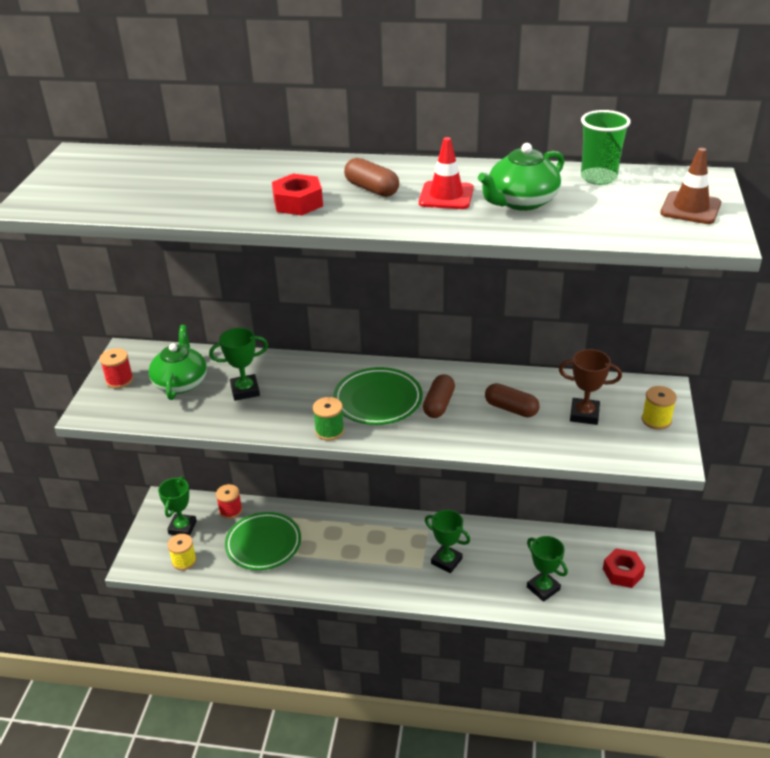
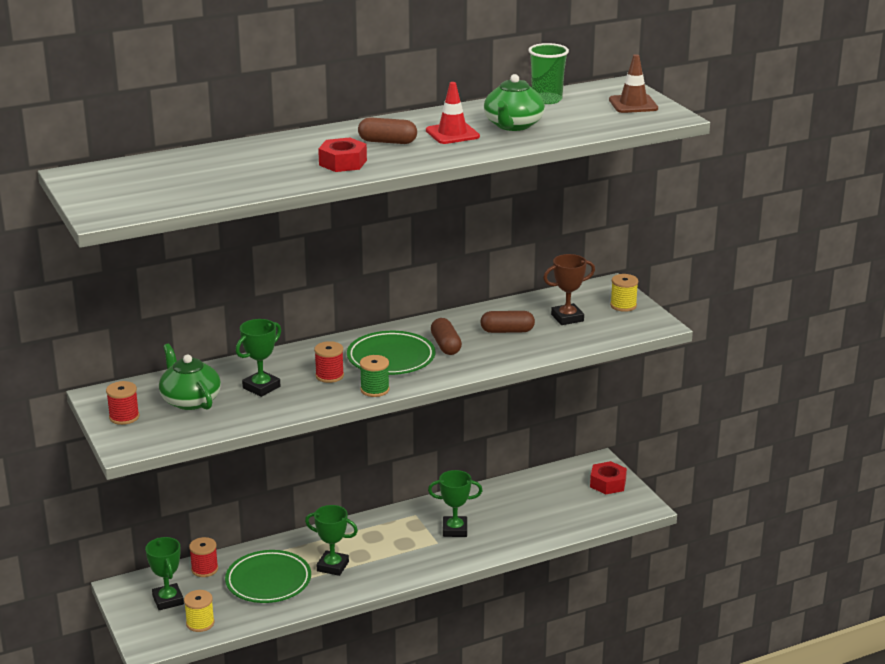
camera: 35 degrees left, 10 degrees down
(309, 400) = (329, 376): none -> red spool
(543, 588) = (554, 517): green trophy -> green trophy (332, 566)

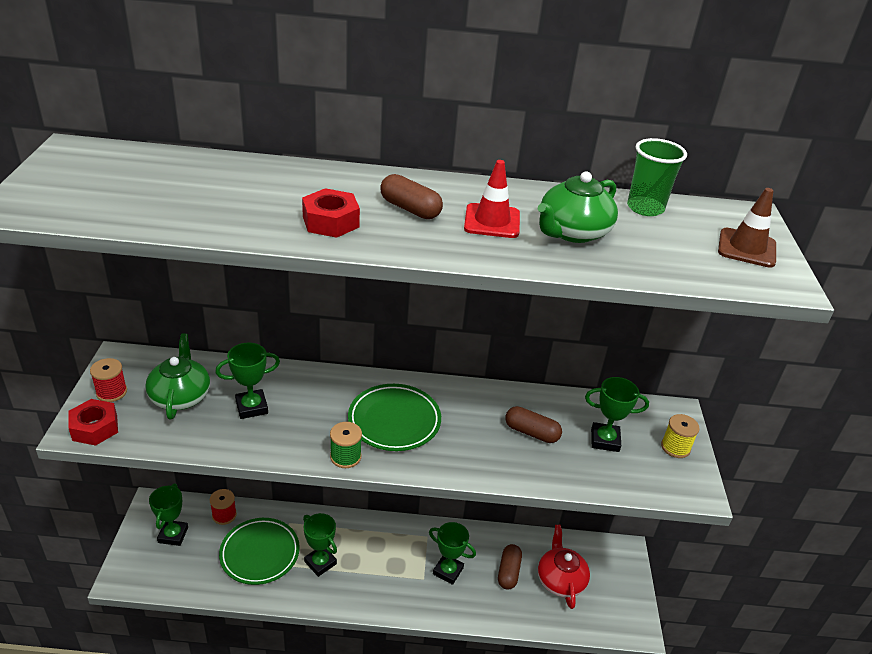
camera: 25 degrees right, 10 degrees up
(200, 623) = (175, 574): yellow spool -> none
(329, 376) = (321, 419): red spool -> none
(446, 345) = (458, 427): brown capsule -> brown capsule (508, 572)
(557, 500) = (560, 580): none -> red teapot
(567, 318) = (605, 440): brown trophy -> green trophy
(608, 483) = (619, 581): red nut -> red nut (95, 428)

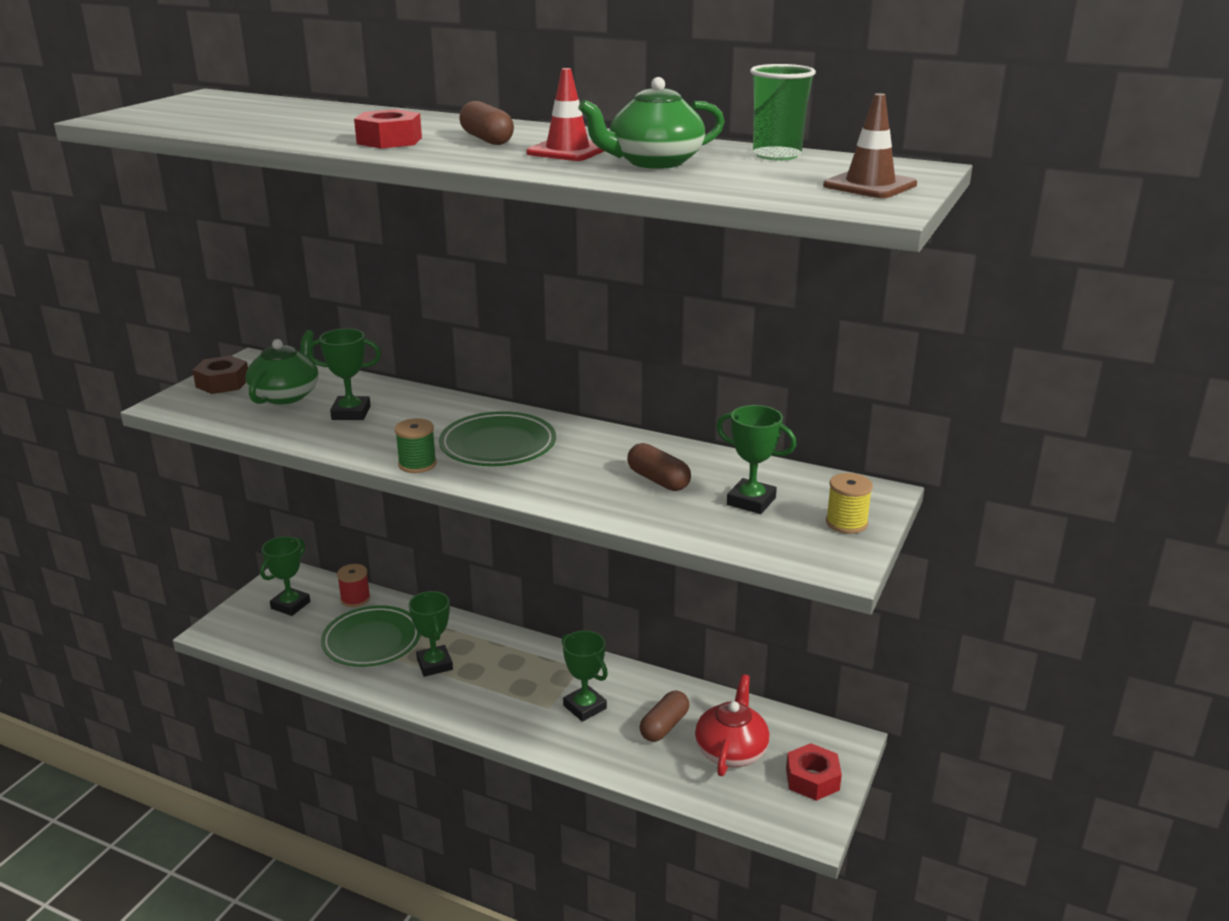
camera: 25 degrees right, 10 degrees down
(95, 428) = (185, 405): red nut -> red nut (812, 779)
(111, 392) = (222, 383): red spool -> brown nut

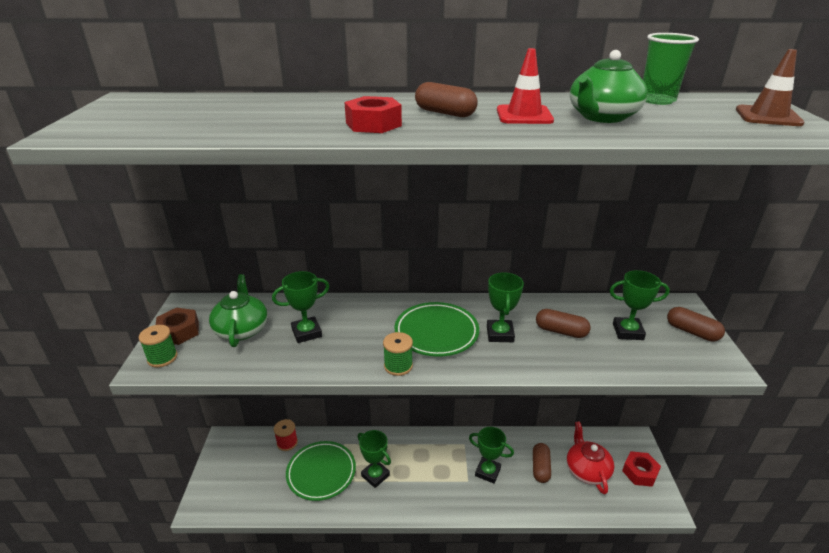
camera: 25 degrees left, 5 degrees up
(186, 401) = (162, 358): none -> green spool
(290, 605) = (244, 464): green trophy -> green trophy (500, 334)
(846, 523) = (692, 332): yellow spool -> brown capsule

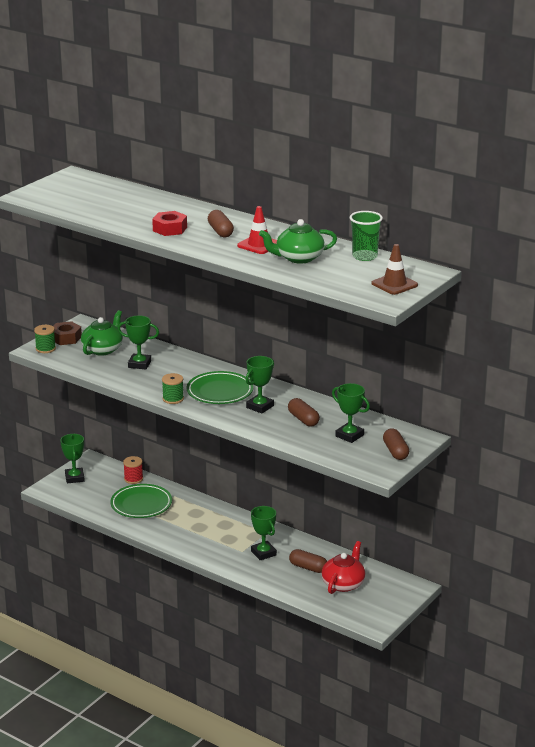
camera: 35 degrees right, 5 degrees down
(375, 475) = (178, 521): green trophy -> green trophy (74, 478)
(540, 468) = (308, 567): brown capsule -> brown capsule turned 75 degrees clockwise
(640, 472) = (385, 602): red nut -> none

